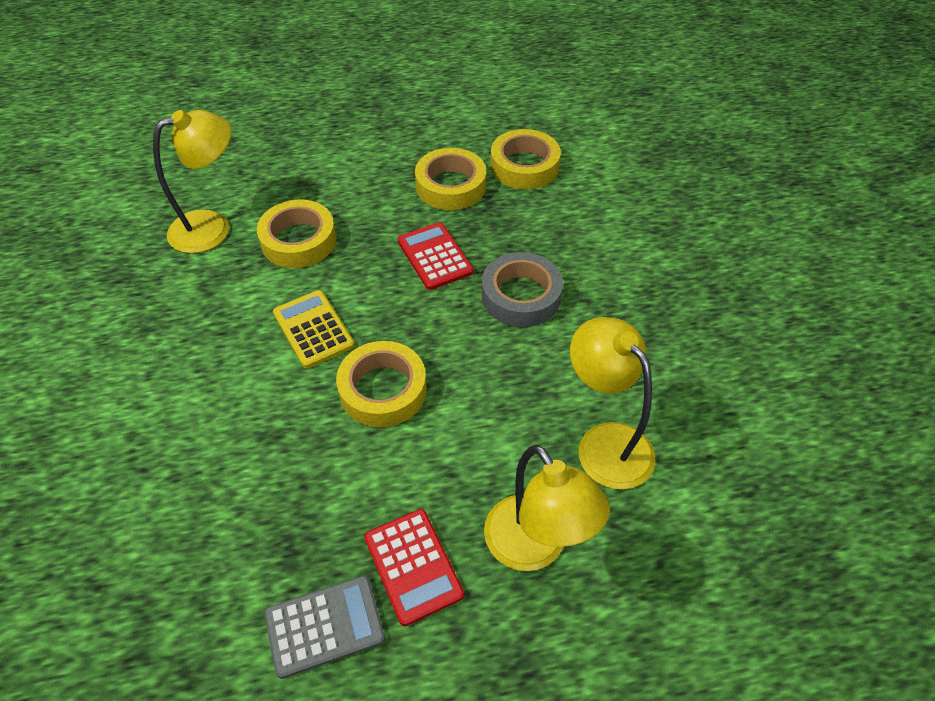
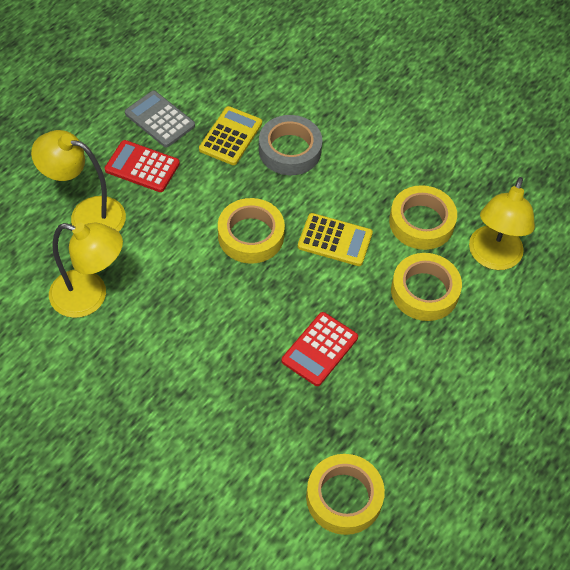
camera: 135 degrees right, 5 degrees up
(272, 526) = (230, 136): none -> yellow calculator
(324, 626) = (159, 120): grey calculator -> grey calculator turned 105 degrees clockwise
(434, 256) = (320, 349): red calculator -> red calculator turned 105 degrees clockwise
(450, 186) = (379, 425): yellow tape -> yellow tape (421, 222)
(521, 296) = (229, 362): grey tape -> grey tape (290, 150)

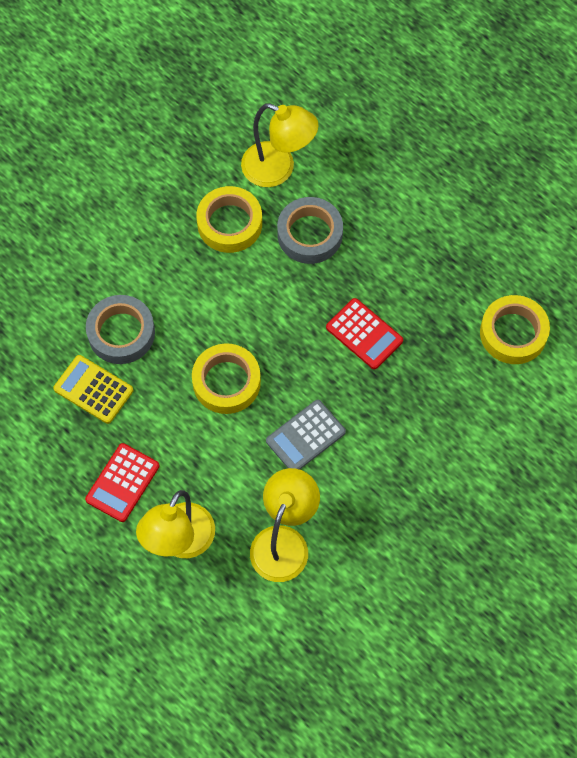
camera: 80 degrees left, 10 degrees up
(159, 120) = (58, 461): grey calculator -> grey calculator (305, 436)
(335, 240) = (241, 304): yellow calculator -> none
(424, 291) = (309, 234): yellow tape -> grey tape

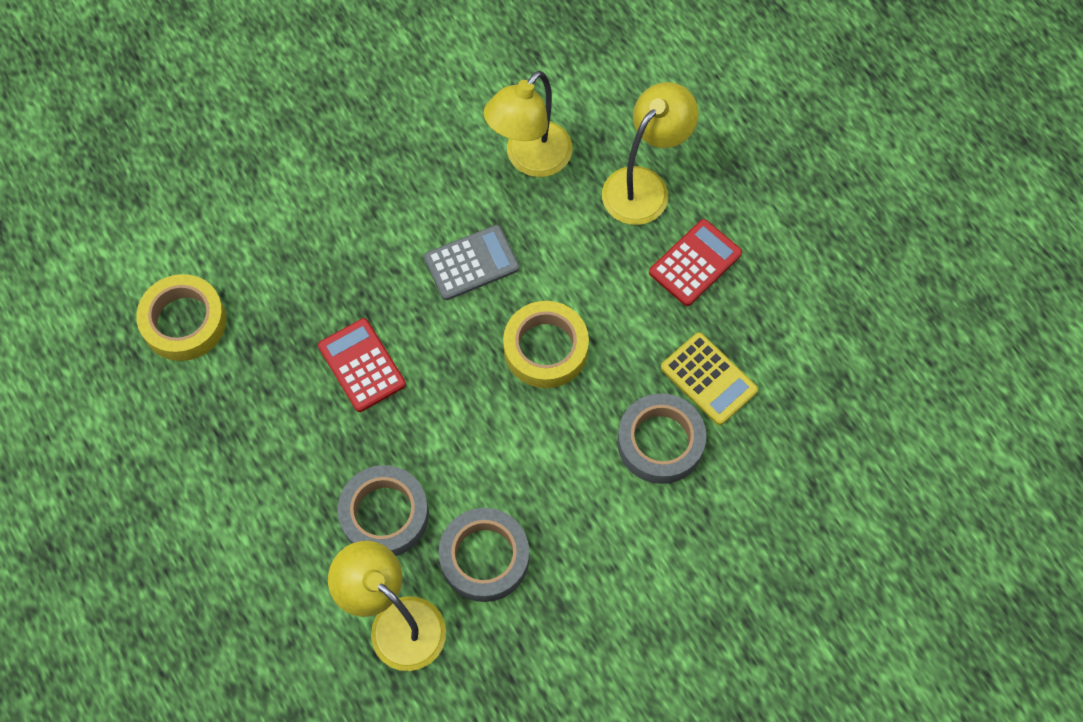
camera: 165 degrees left, 0 degrees up
(229, 223) = (484, 557): yellow tape -> grey tape

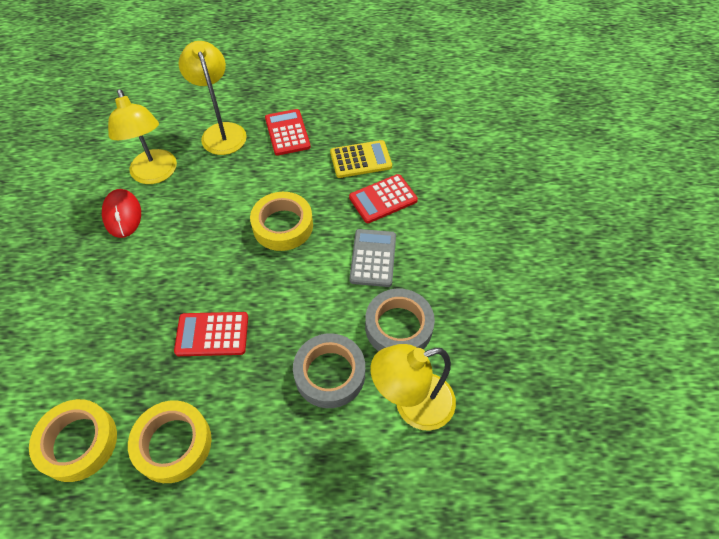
camera: 60 degrees left, 10 degrees down
(228, 408) = (173, 444): none -> yellow tape
(452, 167) = (122, 215): none -> red mouse
(471, 263) = (195, 236): grey calculator -> grey calculator (373, 258)
(660, 442) = (383, 199): grey tape -> red calculator

